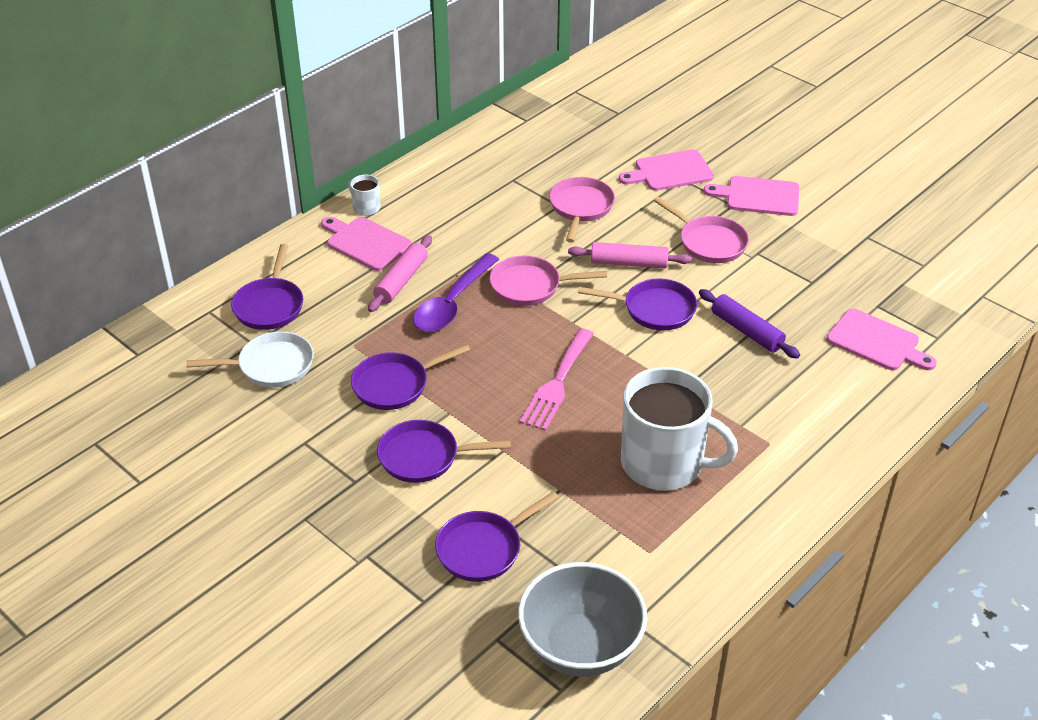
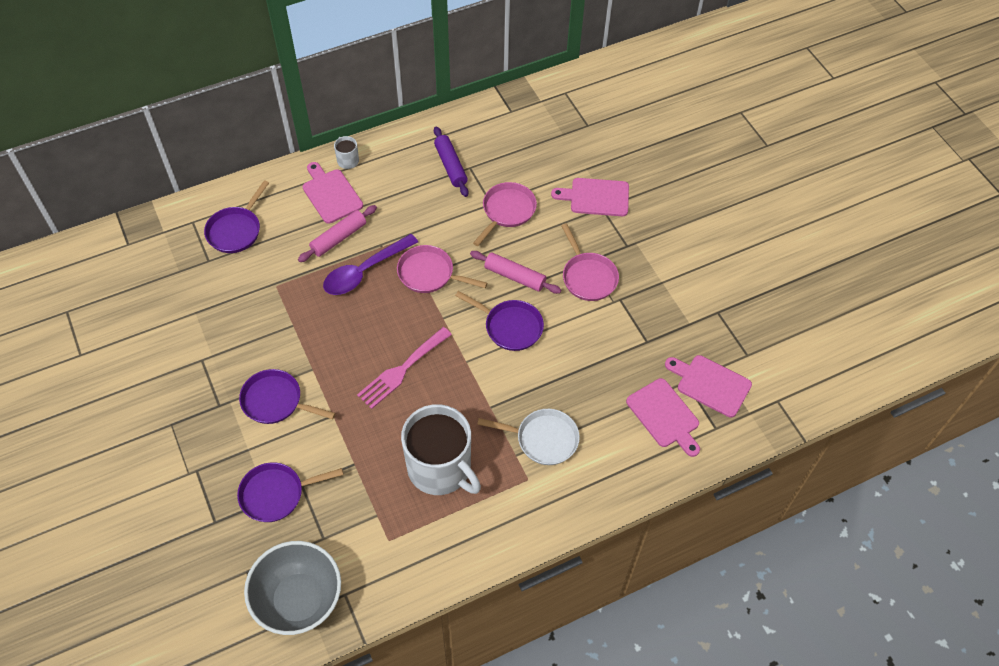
camera: 20 degrees right, 15 degrees up
(271, 366) = (211, 285): white pan -> white pan (543, 439)
(395, 385) = (287, 331): purple pan -> none
(746, 331) = (569, 371): purple rolling pin -> purple rolling pin (450, 166)
(758, 196) = (653, 244): pink cutting board -> pink cutting board (710, 384)

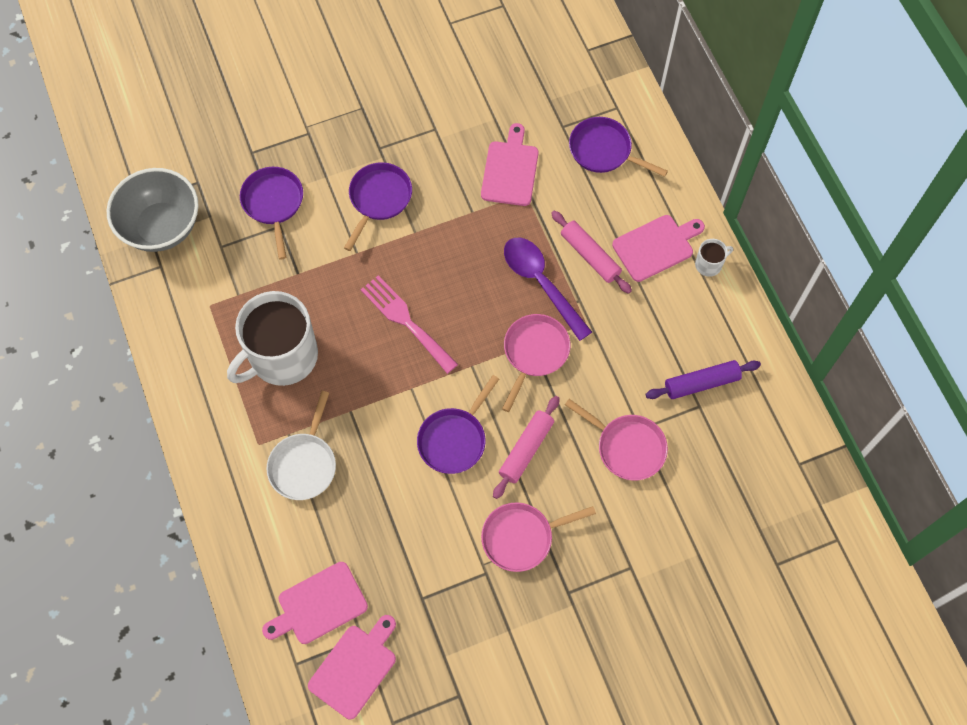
camera: 95 degrees right, 10 degrees up
(596, 197) = (649, 561): pink cutting board -> pink cutting board (510, 170)

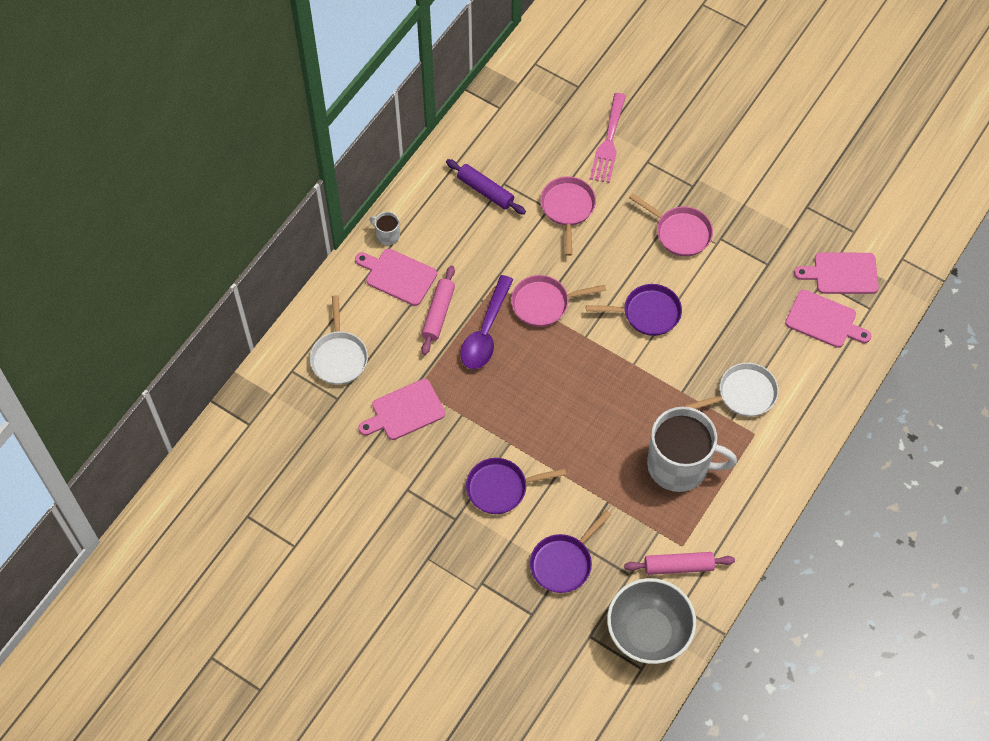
camera: 125 degrees left, 5 degrees down
(405, 321) = (586, 401): pink fork -> pink fork (608, 142)
(526, 450) = (618, 265): pink rolling pin -> pink rolling pin (678, 566)
(604, 151) = (339, 357): purple pan -> white pan

